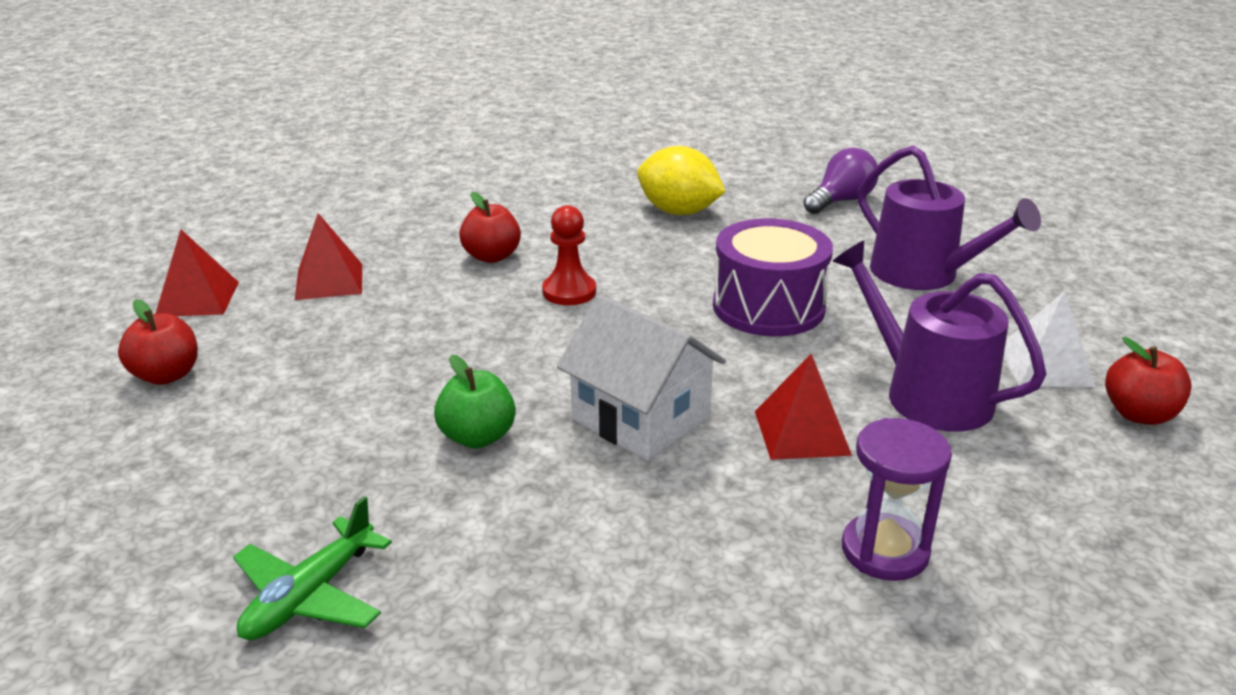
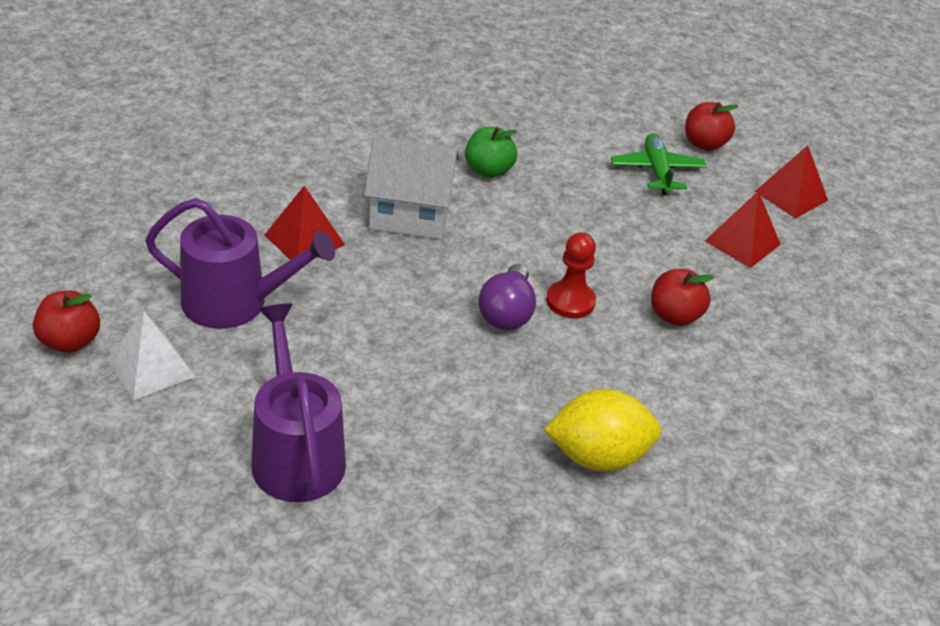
camera: 140 degrees right, 10 degrees up
(310, 595) = (467, 83): green plane -> green plane (657, 171)
(768, 307) = (405, 348): purple drum -> none
(841, 201) = (452, 566): purple light bulb -> purple light bulb (507, 313)
(885, 551) = (217, 185): purple hourglass -> none
(923, 274) = (296, 454): purple watering can -> purple watering can turned 60 degrees clockwise

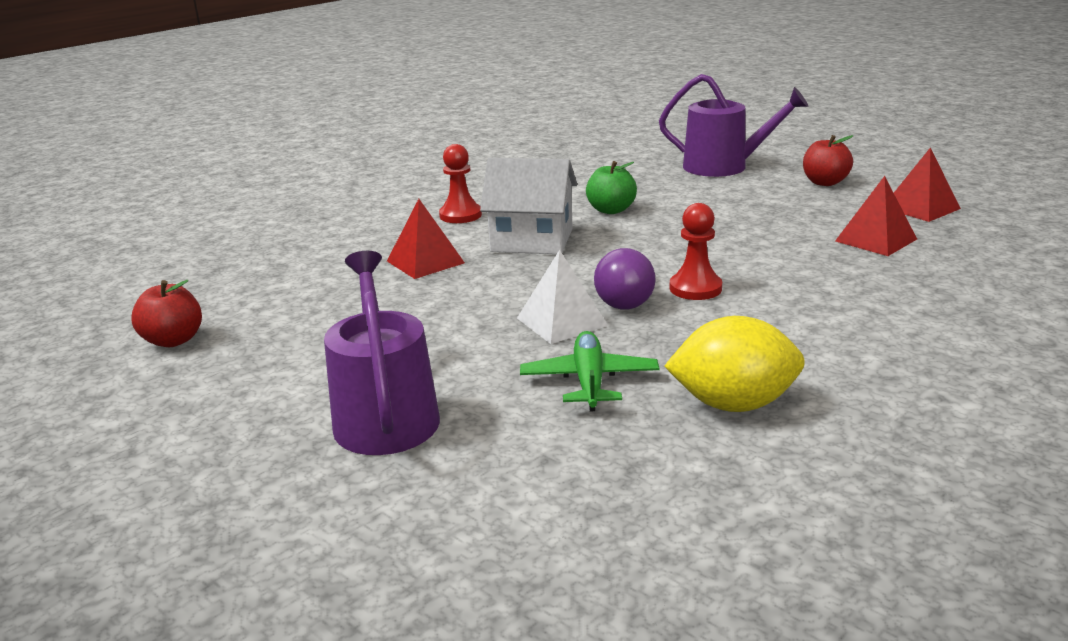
camera: 10 degrees right, 15 degrees down
(151, 367) = (248, 355): white pyramid -> white pyramid (562, 321)
(235, 302) = (347, 306): purple watering can -> purple watering can (723, 167)
(332, 165) = (460, 215): none -> red pawn
(657, 171) = (779, 201): green plane -> green plane (589, 381)
(674, 316) = (810, 293): red apple -> none

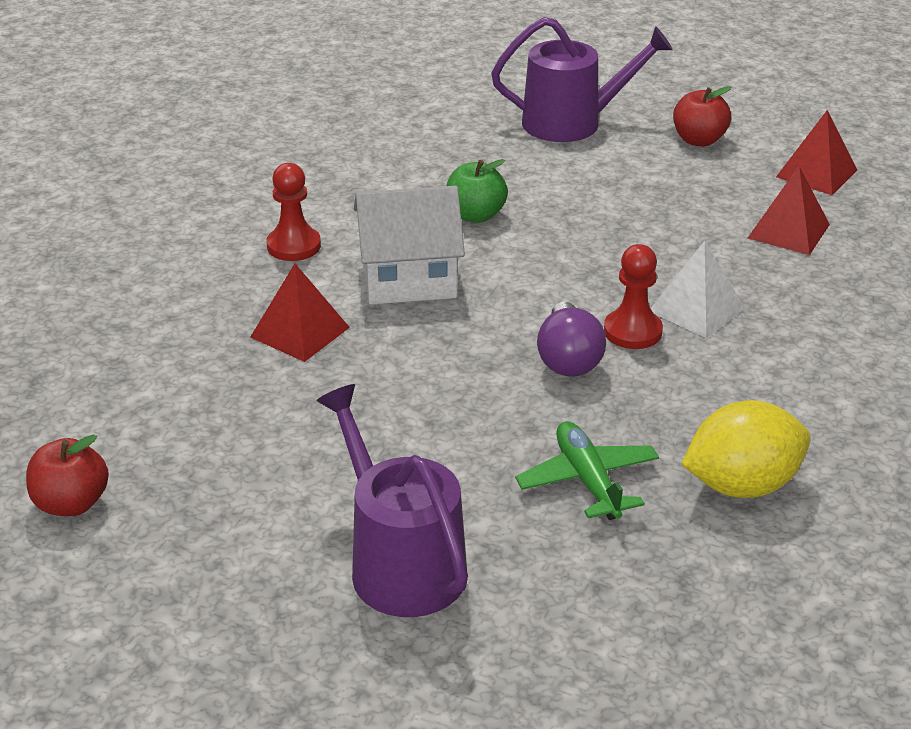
camera: 20 degrees left, 10 degrees up
(562, 321) = (514, 402): white pyramid -> white pyramid (696, 309)

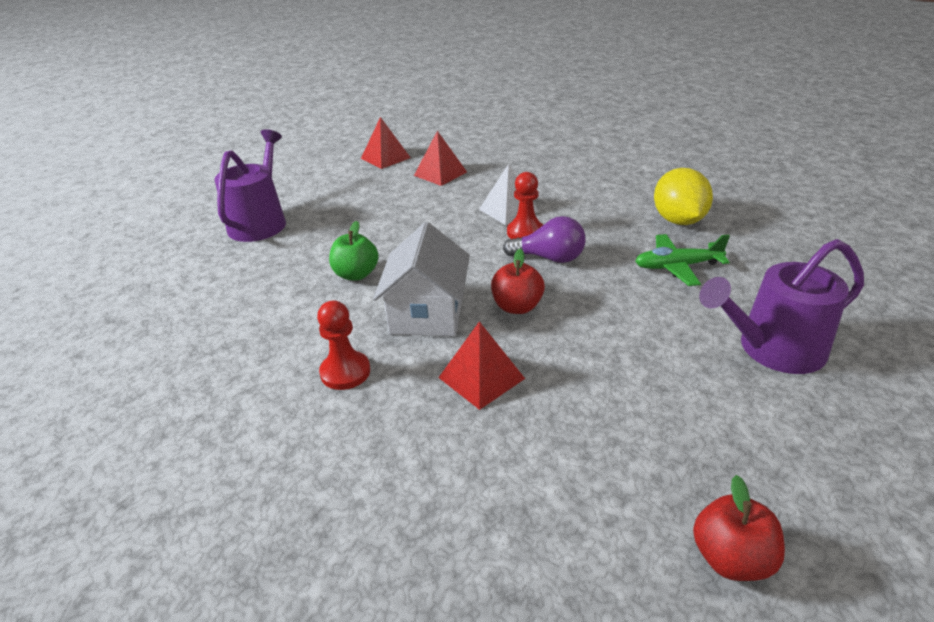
camera: 75 degrees left, 0 degrees up
(699, 140) = (322, 184): red apple -> red apple (517, 307)

